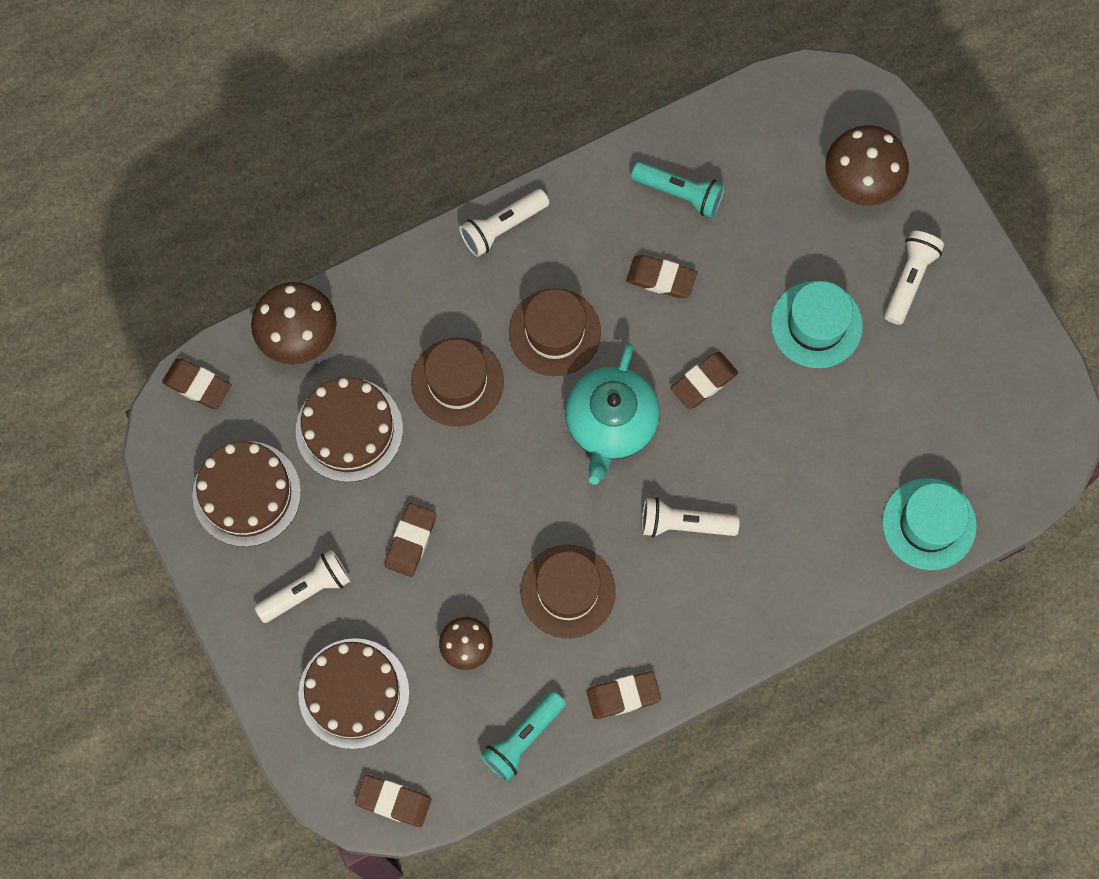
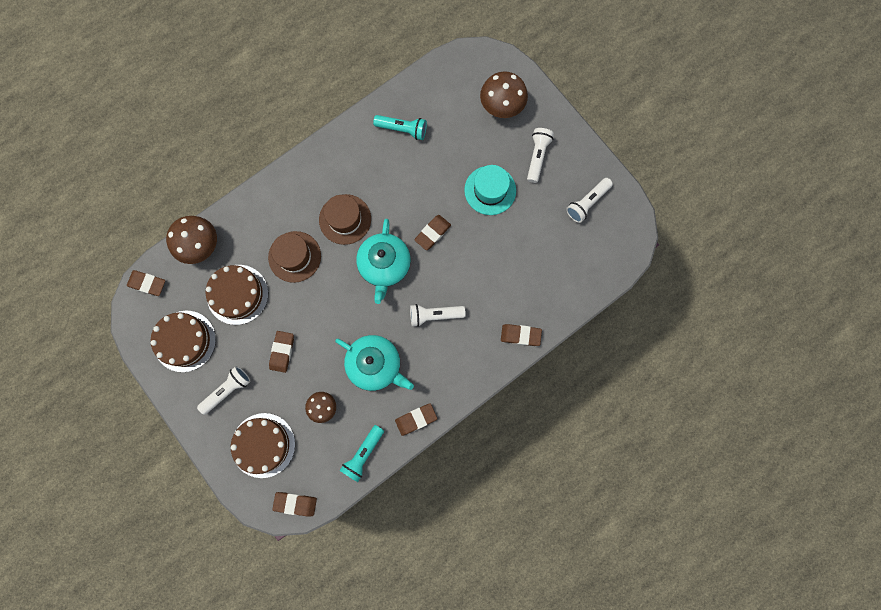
camera: 10 degrees left, 5 degrees up
(502, 227) = (306, 165): white flashlight -> white flashlight (587, 203)
(568, 591) = (375, 365): brown hat -> turquoise teapot
(661, 278) = (399, 179): brown eraser -> brown eraser (520, 335)
(929, 524) = (570, 291): turquoise hat -> none

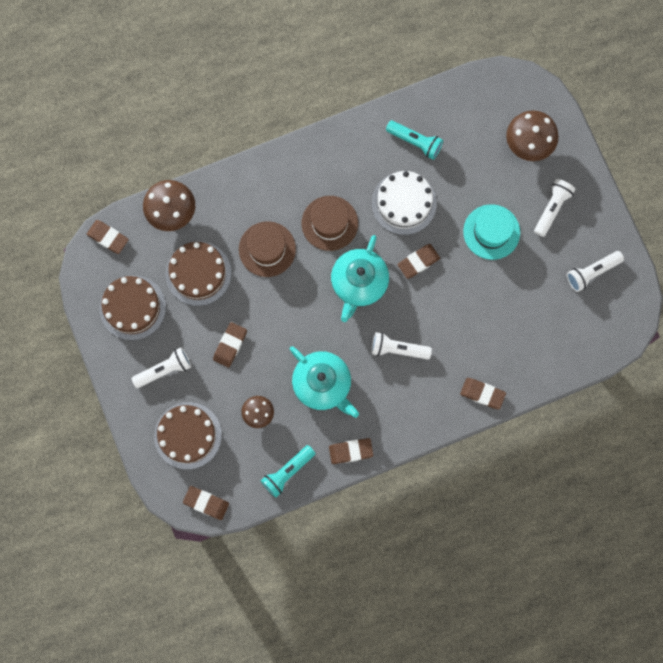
camera: 15 degrees right, 0 degrees up
(406, 185) = (404, 203): none -> white cake

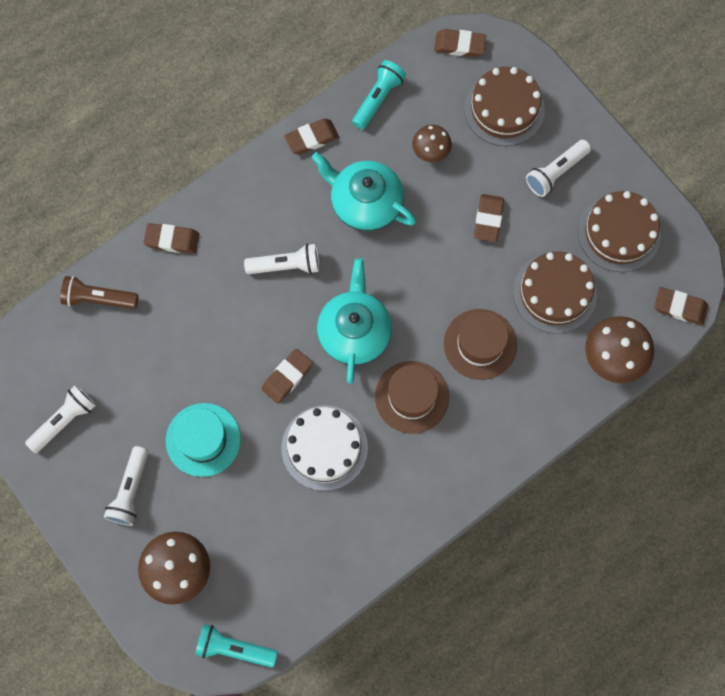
camera: 165 degrees right, 5 degrees down
(415, 142) = (330, 534): turquoise flashlight -> turquoise flashlight (234, 648)
(549, 361) = (98, 298): none -> brown flashlight

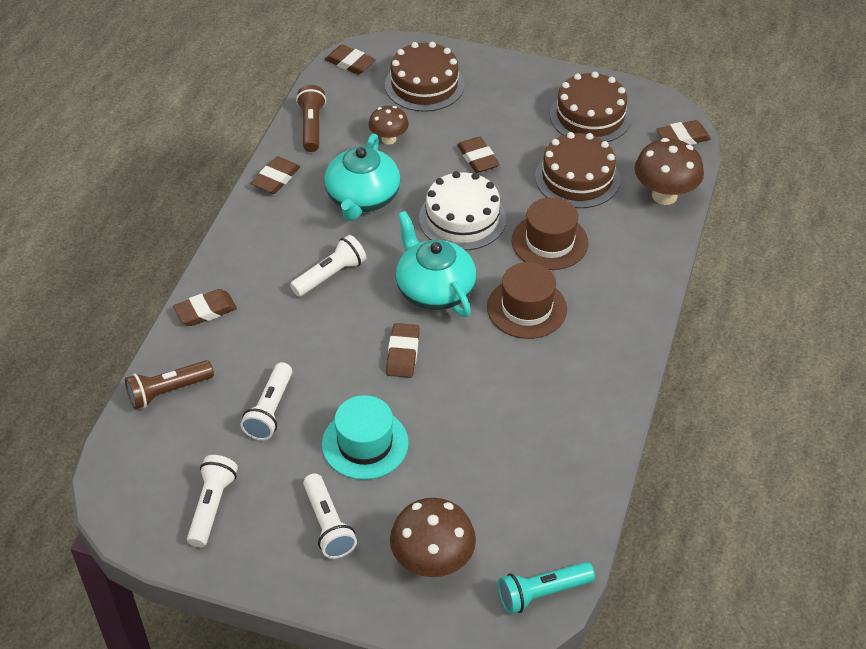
camera: 35 degrees left, 25 degrees down
(324, 447) = (484, 386): white cake -> white cake (462, 218)
(365, 203) = (362, 198): turquoise teapot -> turquoise teapot turned 75 degrees counterclockwise
(378, 99) = (312, 127): turquoise flashlight -> brown flashlight
(459, 45) = (350, 63): brown eraser -> brown eraser turned 60 degrees clockwise
(556, 172) = (504, 103): white flashlight -> white flashlight (270, 410)

